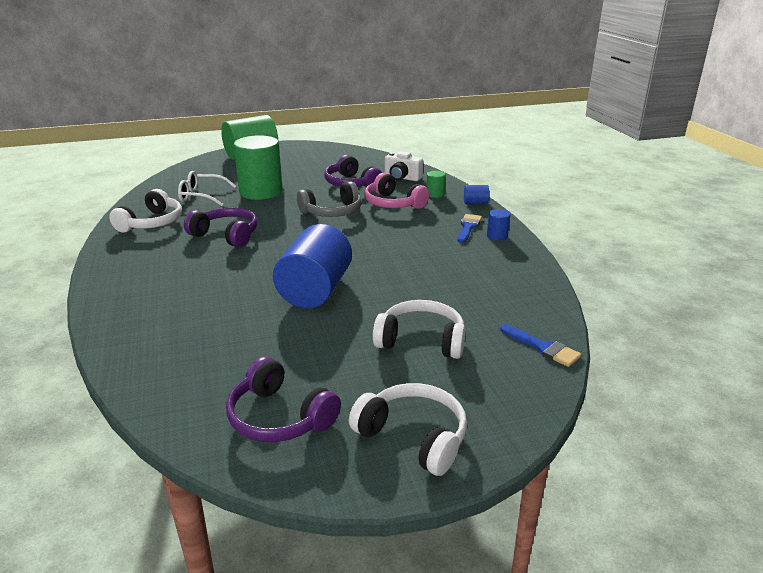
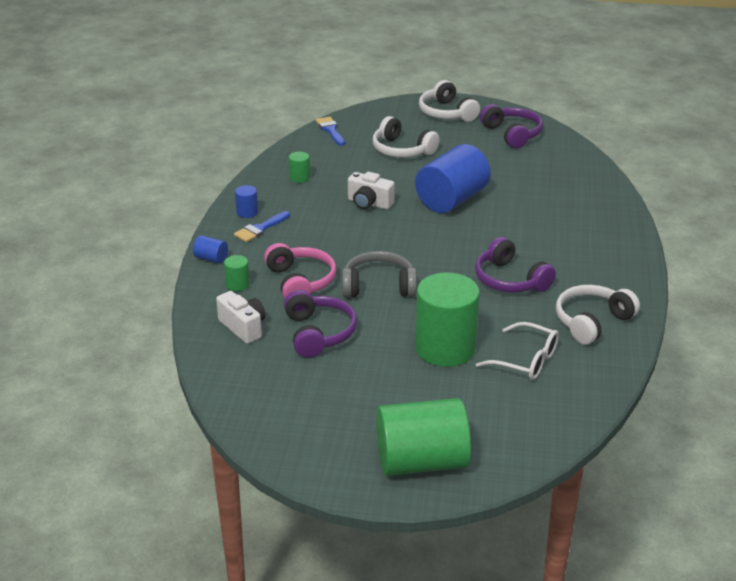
camera: 155 degrees left, 5 degrees up
(398, 267) = (369, 203): none -> white camera
(495, 276) = (299, 177): none -> green cylinder

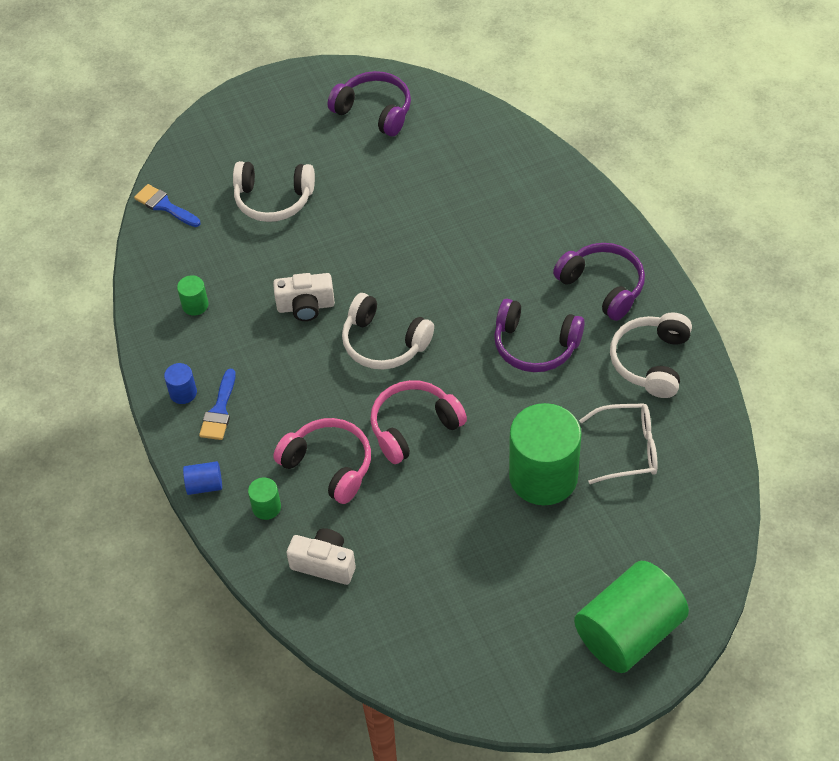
camera: 30 degrees left, 20 degrees up
(318, 333) = (406, 527): purple headphones -> purple headphones (603, 286)
(378, 286) = (413, 427): grey headphones -> pink headphones
(446, 113) = (274, 109): white headphones -> white headphones (384, 343)
(452, 200) = (389, 254): blue cylinder -> none

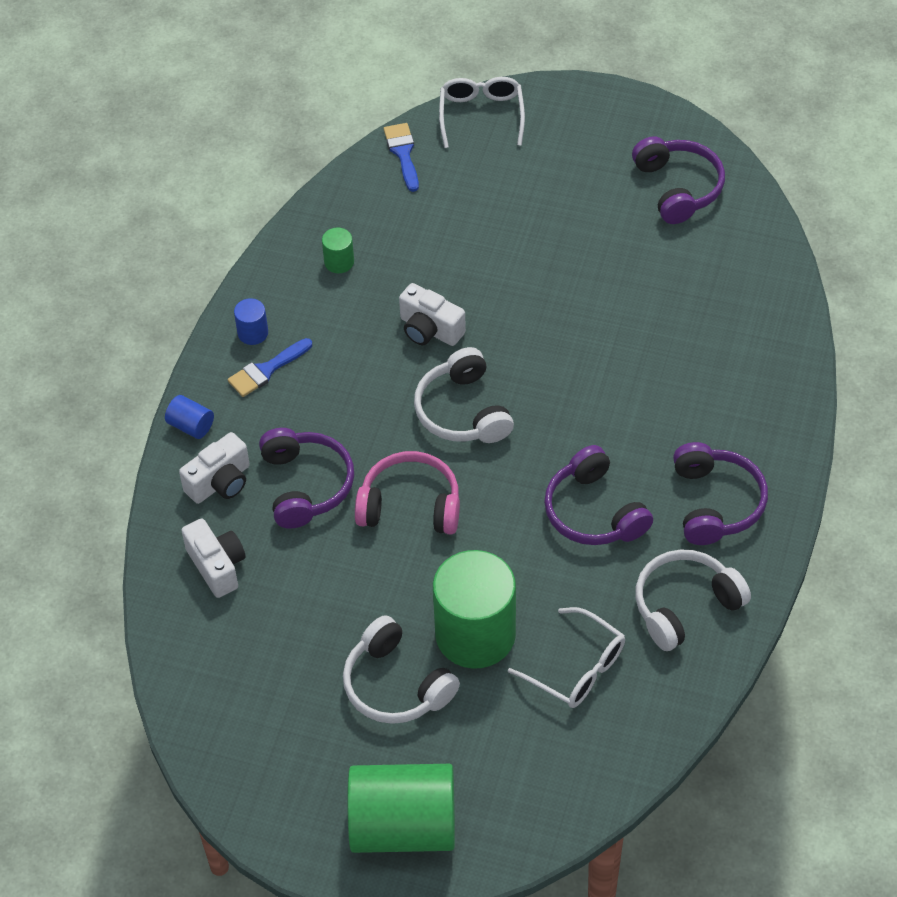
camera: 40 degrees right, 0 degrees up
(193, 147) = (481, 115): none -> white glasses
(266, 507) = (220, 482): green cylinder -> white camera
(273, 199) = (501, 211): white headphones -> white headphones (396, 685)
(329, 465) = (306, 485): pink headphones -> purple headphones

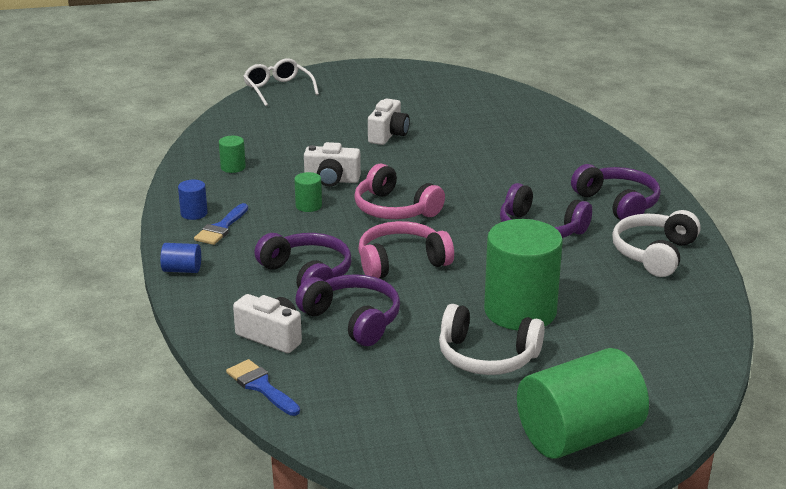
camera: 30 degrees left, 25 degrees down
(220, 482) = (233, 292): white camera -> white camera (388, 135)
(376, 367) = (308, 206): none -> green cylinder
(403, 153) = (236, 114): blue brush -> blue brush (261, 386)
(462, 411) = (394, 209): white headphones -> pink headphones
(577, 668) = (615, 305): white glasses -> none
(678, 188) = (441, 89): purple headphones -> purple headphones (353, 319)

